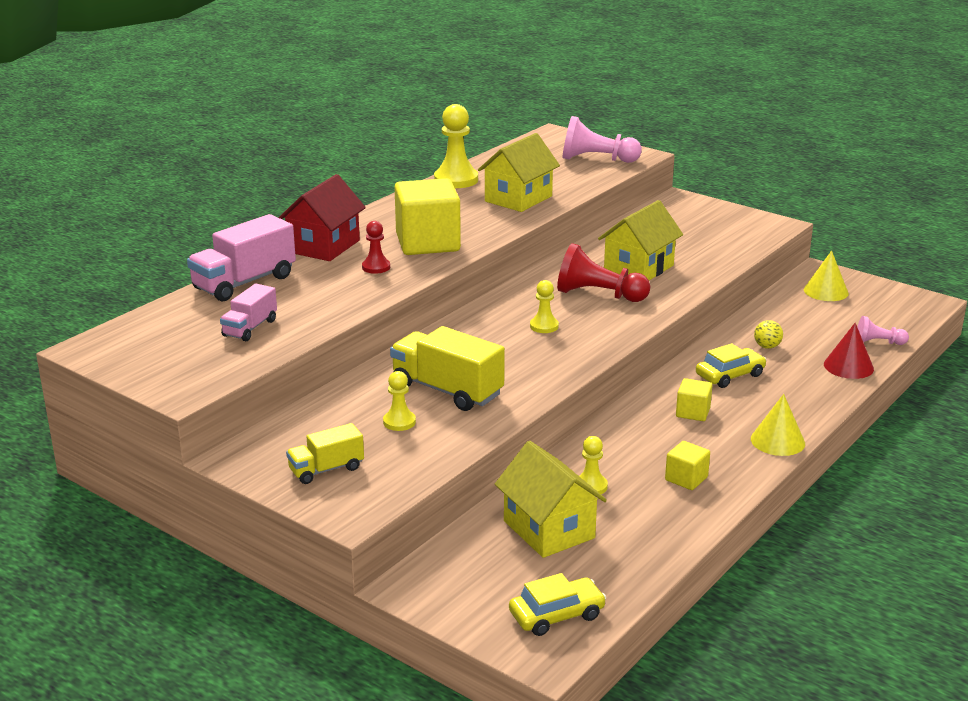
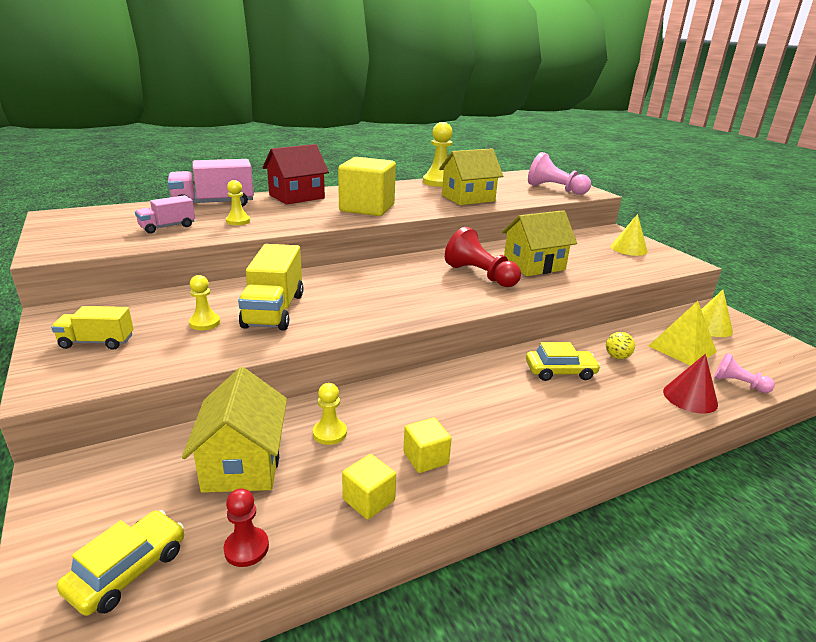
camera: 25 degrees right, 0 degrees up
(376, 267) = (309, 213): red pawn -> red pawn (246, 548)
(447, 390) = (274, 310): yellow truck -> yellow truck turned 150 degrees counterclockwise
(544, 326) = (410, 285): yellow pawn -> yellow pawn (238, 221)
(556, 615) = (128, 570): yellow car -> yellow car turned 60 degrees counterclockwise
(693, 412) = (494, 394): yellow cube -> yellow cube (368, 500)
(777, 441) = (556, 450): yellow cone -> yellow cone (629, 249)
(815, 322) = (682, 349): none -> yellow pyramid

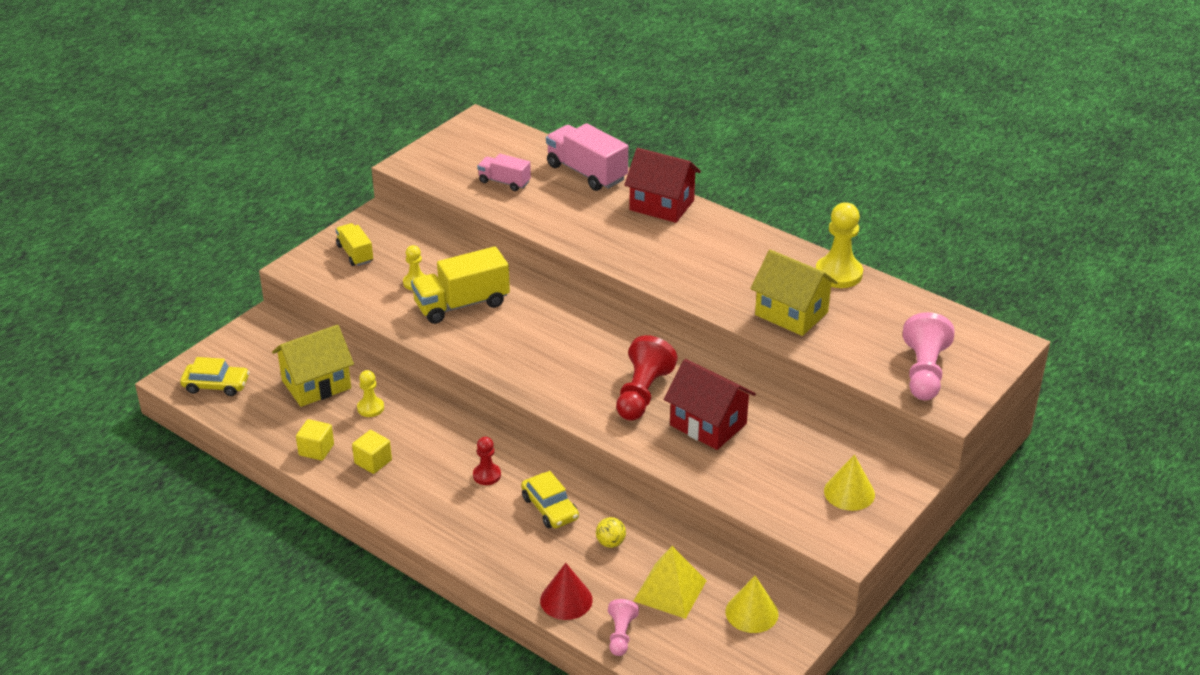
camera: 65 degrees right, 10 degrees up
(238, 221) = (554, 207): yellow pawn -> none
(246, 548) = (252, 418): red pawn -> red pawn (487, 475)
(367, 208) = (672, 260): yellow cube -> none
(534, 265) = (708, 424): yellow house -> red house

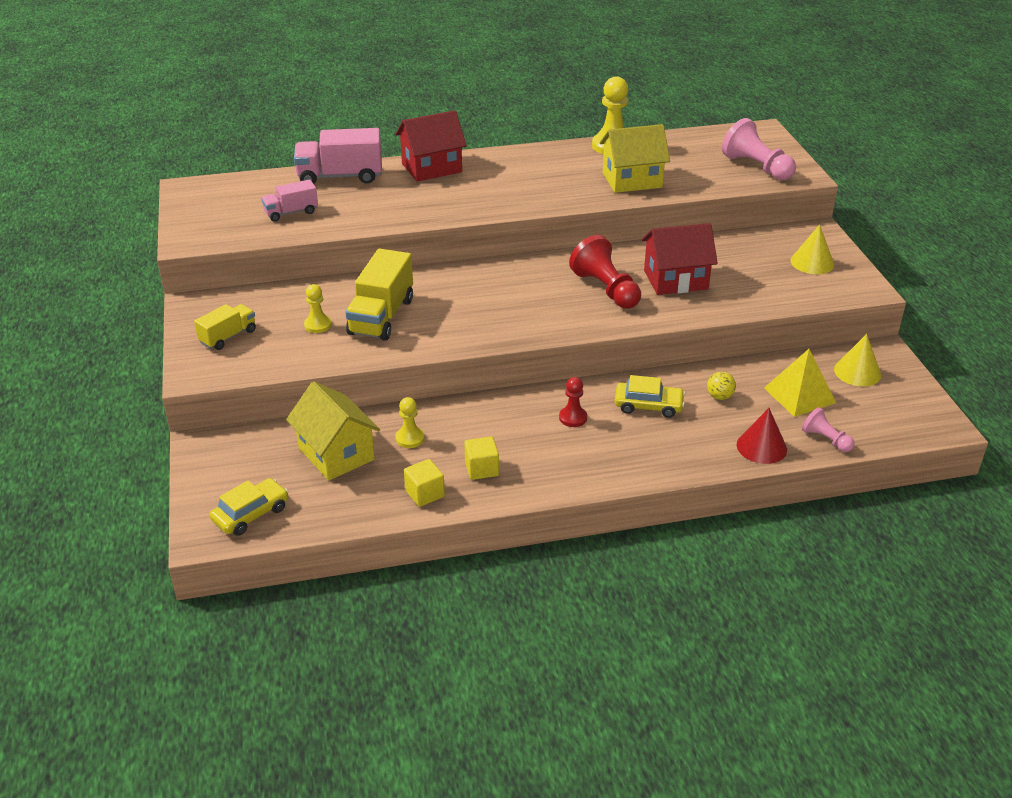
camera: 50 degrees left, 0 degrees up
(316, 384) = (336, 454): yellow house -> yellow house turned 45 degrees counterclockwise
(355, 254) = (228, 337): yellow truck -> yellow truck turned 120 degrees clockwise

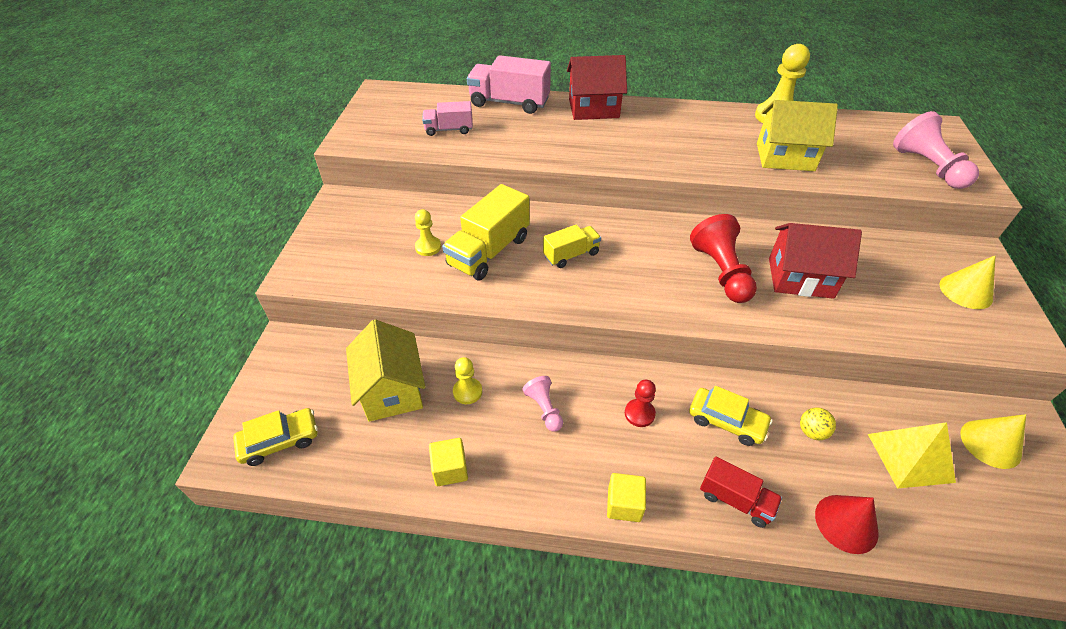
camera: 20 degrees right, 10 degrees up
(228, 337) = (346, 241): yellow truck -> yellow truck (571, 255)
(481, 469) = (520, 454): yellow cube -> yellow cube (624, 504)
(673, 454) = (735, 500): none -> red truck
(825, 439) = (932, 537): pink pawn -> pink pawn (544, 409)

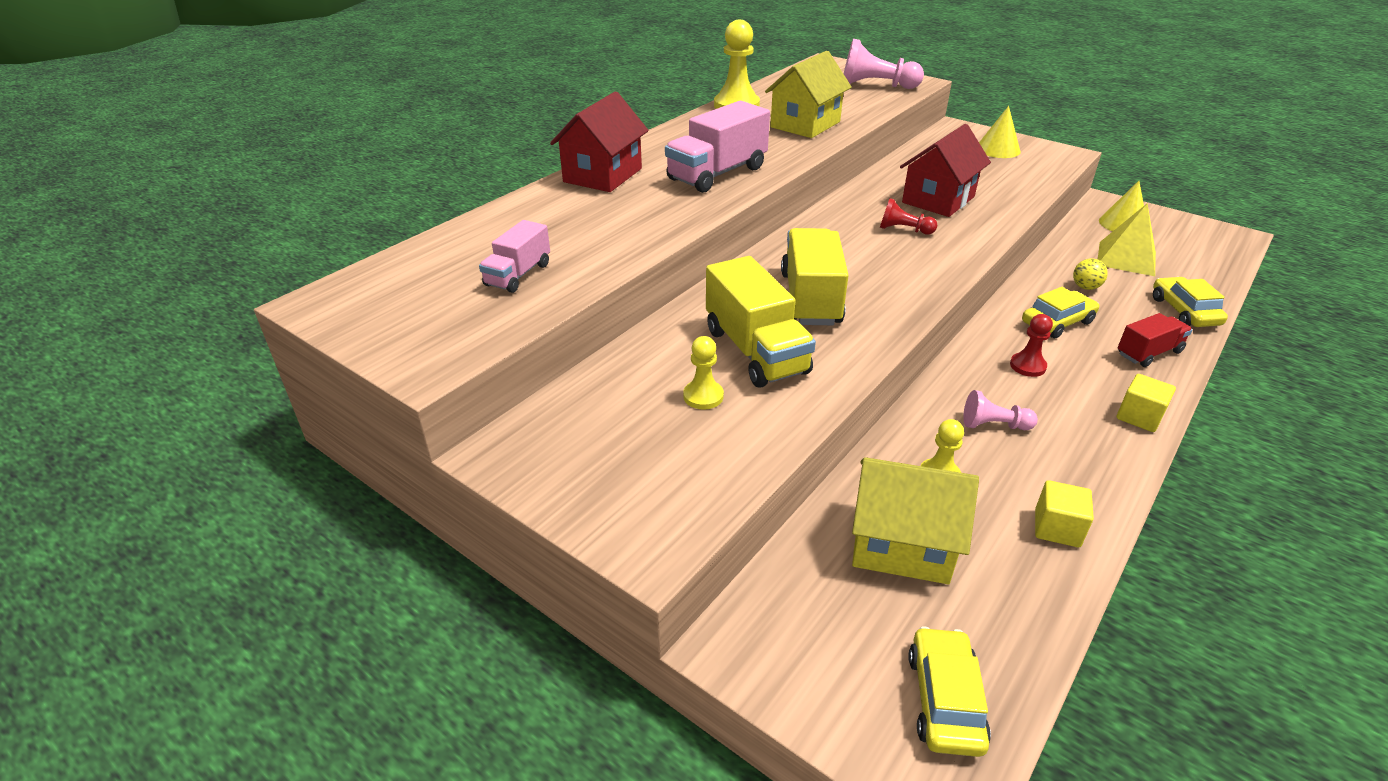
camera: 60 degrees left, 10 degrees down
(509, 103) = (513, 217): pink truck -> pink truck (717, 174)
(571, 255) = (810, 299): yellow truck -> yellow truck, size x1.71
(721, 272) = (903, 230): red pawn -> red pawn, size x0.55
(846, 523) = (1184, 311): red cone -> yellow car

